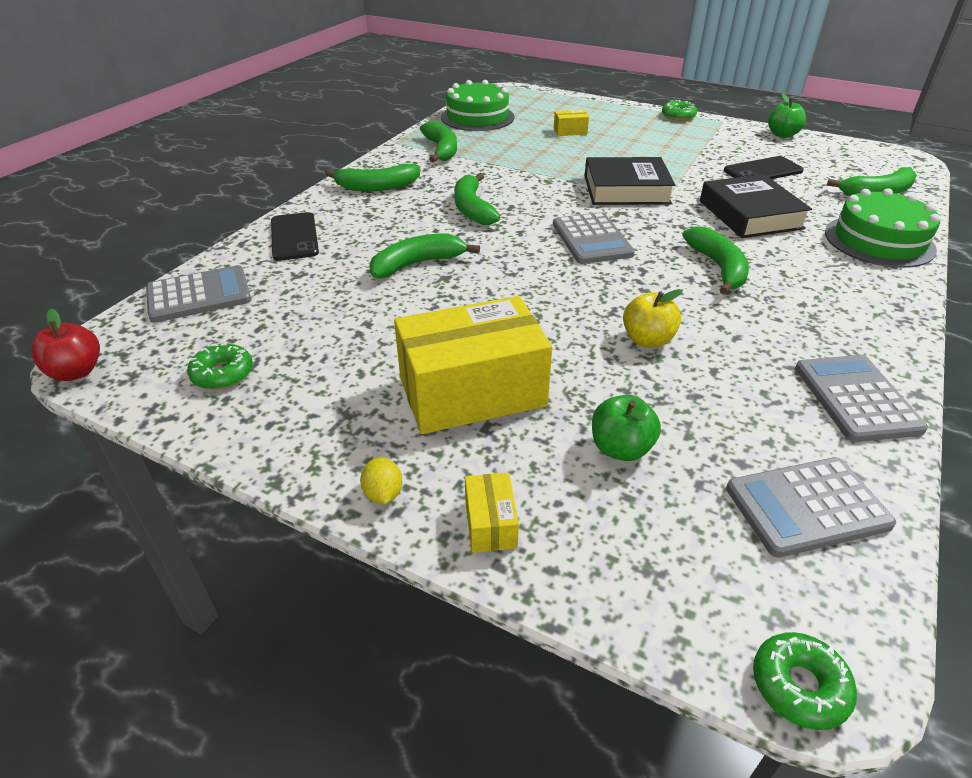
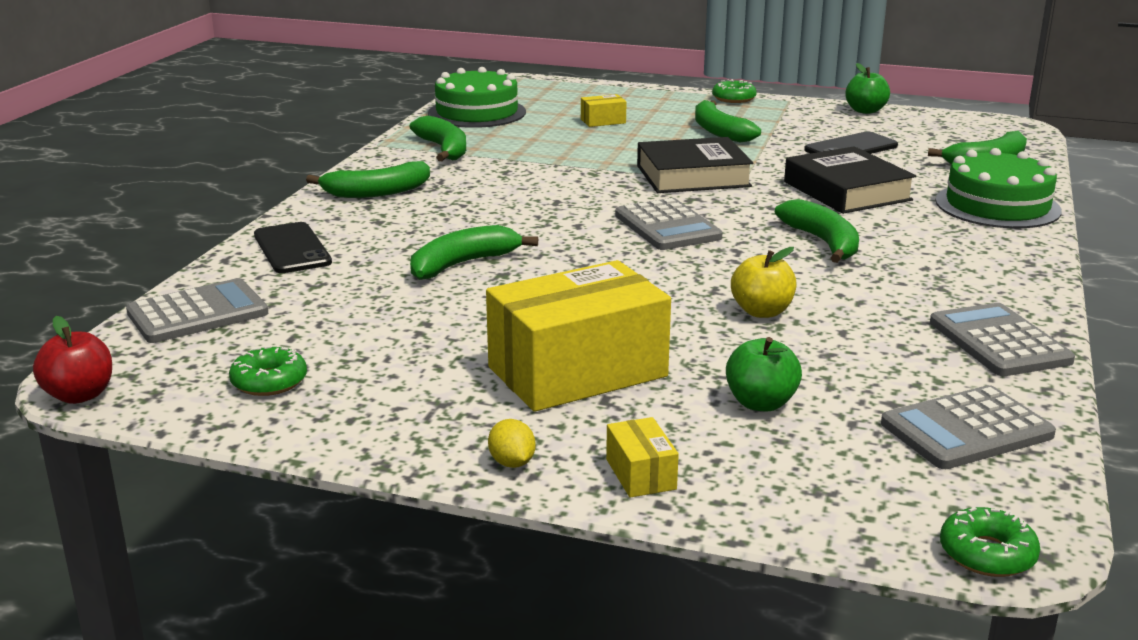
camera: 10 degrees left, 15 degrees down
(472, 209) = (509, 206): green banana -> green banana (719, 131)

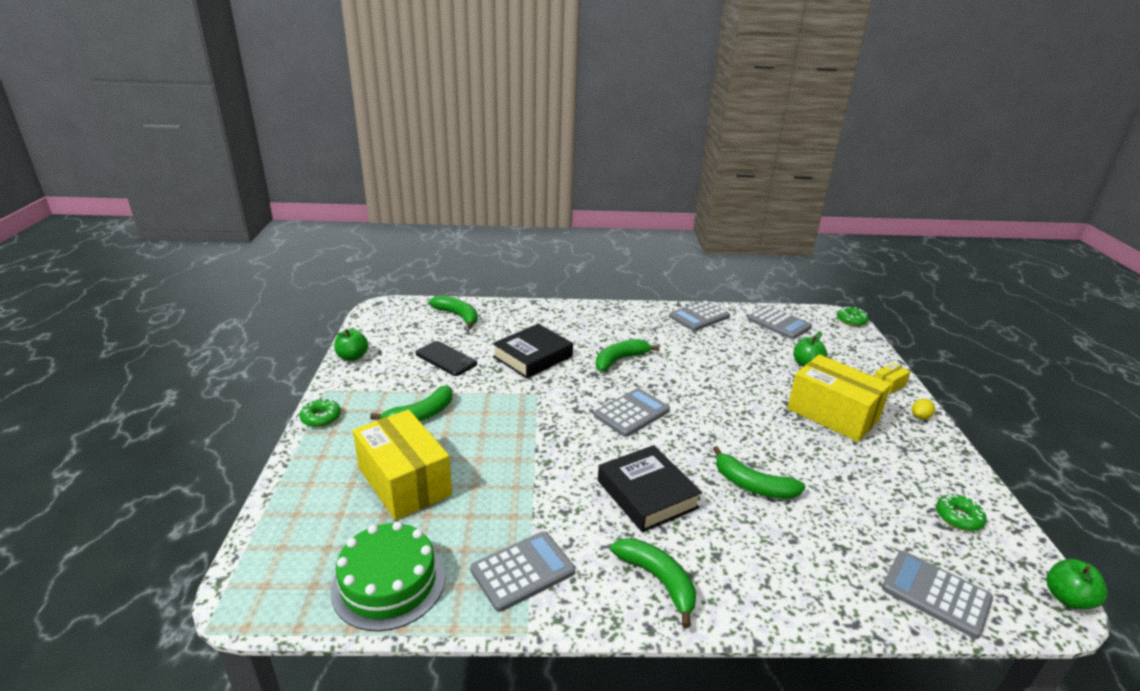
camera: 110 degrees left, 5 degrees up
(80, 395) = (1067, 598): red apple -> green apple
(292, 249) = (803, 588): black phone -> none
(444, 149) = (522, 571): green banana -> grey calculator
(603, 121) = (404, 482): yellow box -> yellow box, size x2.40
(693, 176) = (532, 415): black book -> black book (647, 494)
(762, 312) = (721, 371): yellow apple -> none
(997, 206) = (533, 314): green cake -> none

